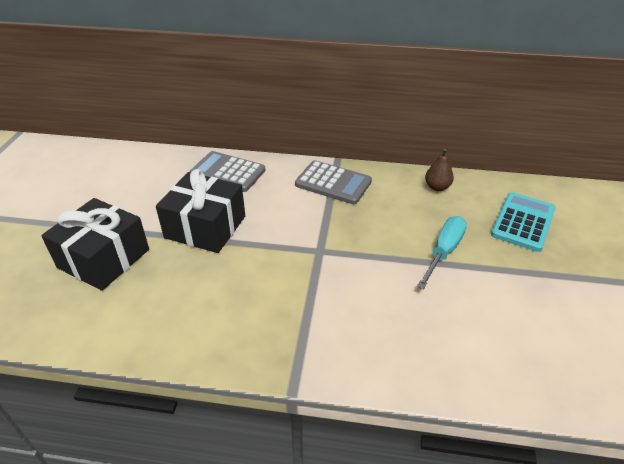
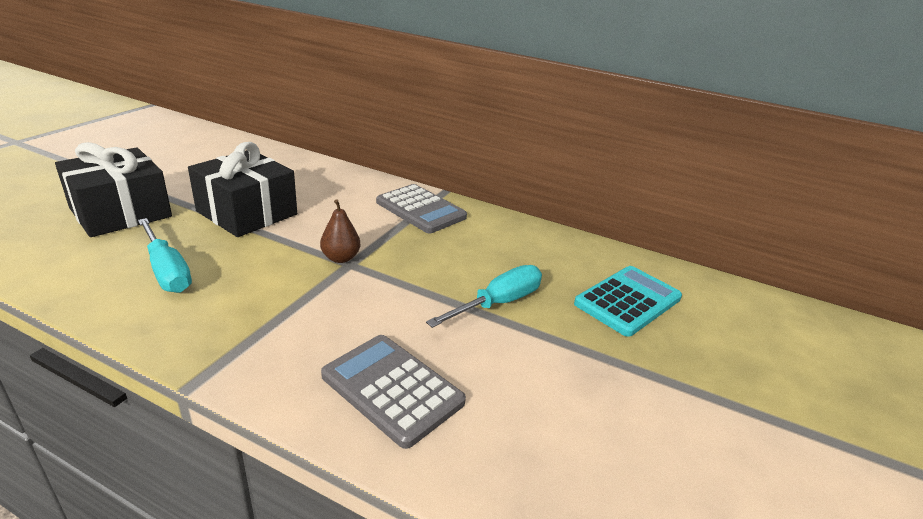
camera: 15 degrees right, 10 degrees down
(192, 301) = (167, 271): none -> turquoise screwdriver
(228, 172) = (315, 175): grey calculator -> grey calculator (392, 389)
(437, 187) = (542, 241): brown pear -> brown pear (340, 258)

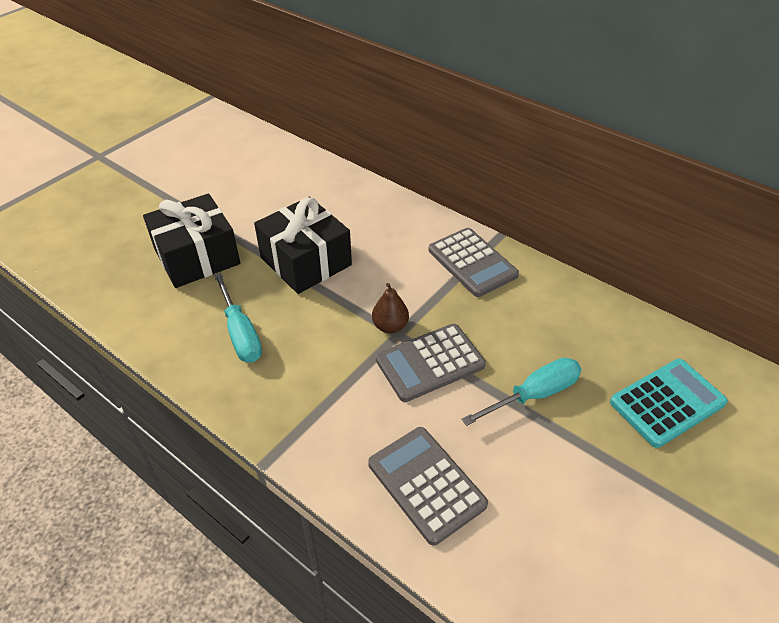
camera: 15 degrees right, 15 degrees up
(386, 284) = (430, 363): none -> grey calculator

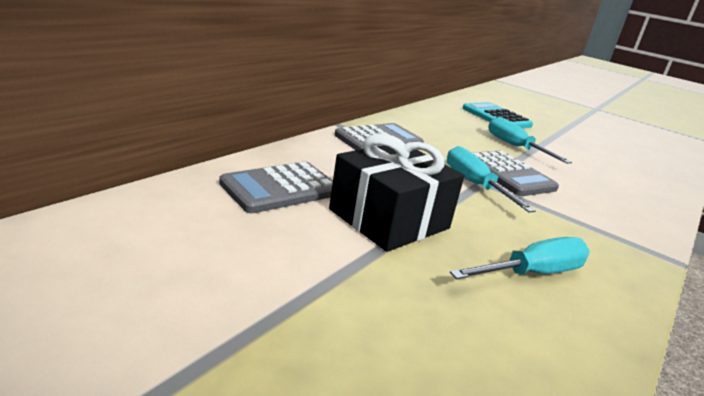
camera: 95 degrees left, 20 degrees down
(197, 257) = (393, 316): black gift -> none
(390, 326) = (474, 184): brown pear -> turquoise screwdriver
(426, 484) = (623, 192): grey calculator -> grey calculator (280, 188)

